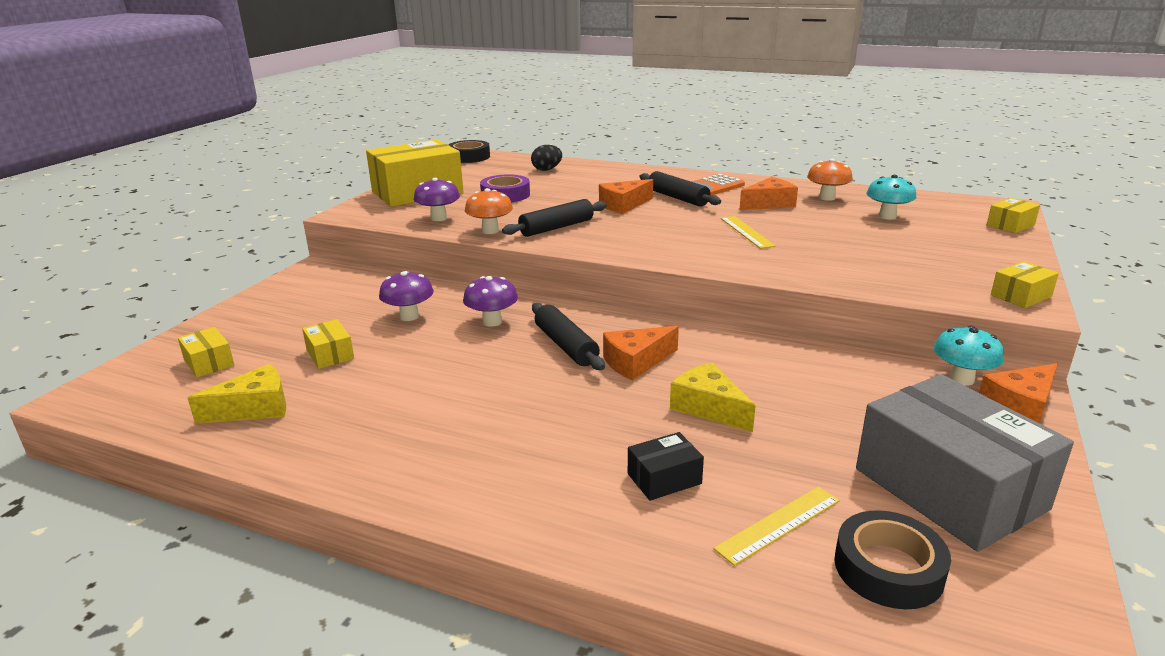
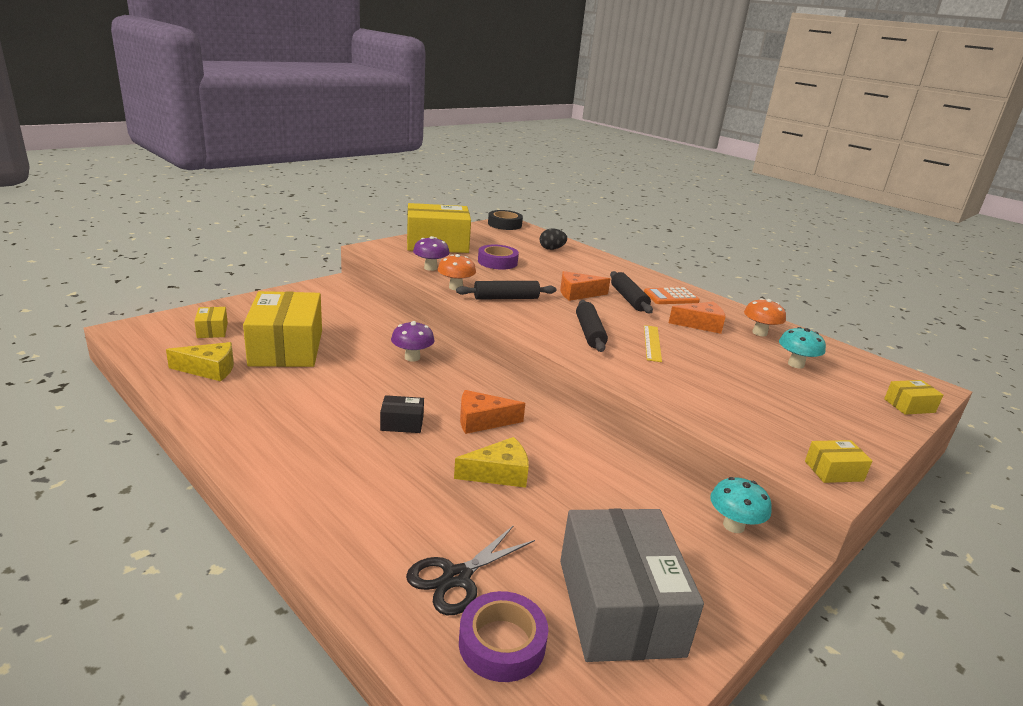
camera: 20 degrees right, 0 degrees up
(330, 354) = (286, 348): yellow box -> yellow box, size x2.33
(409, 316) = (361, 336): purple mushroom -> none
(566, 346) = (445, 392): black rolling pin -> black rolling pin (589, 333)
(664, 478) = (412, 513): black box -> black box (402, 423)
(708, 407) = (499, 473): yellow cheese -> yellow cheese turned 90 degrees clockwise
(778, 524) = (457, 577): yellow ruler -> black scissors
(888, 568) = (502, 643): black tape -> purple tape
(1020, 406) = (761, 566): orange cheese -> none

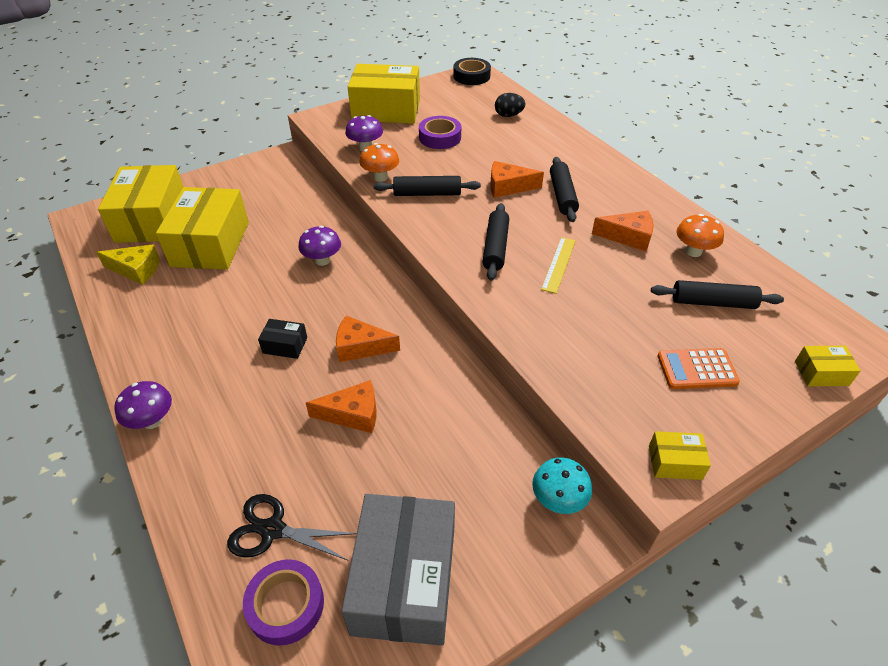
camera: 15 degrees right, 20 degrees up
(212, 330) = (152, 219): yellow box -> yellow box, size x2.33
(276, 493) = (152, 421): none -> purple mushroom
(457, 577) = (272, 530): black scissors -> black scissors turned 45 degrees clockwise
(499, 473) = (353, 414): yellow cheese -> orange cheese
(671, 297) = (613, 192): orange calculator -> orange calculator (697, 369)
(796, 364) = (712, 302): turquoise mushroom -> black rolling pin

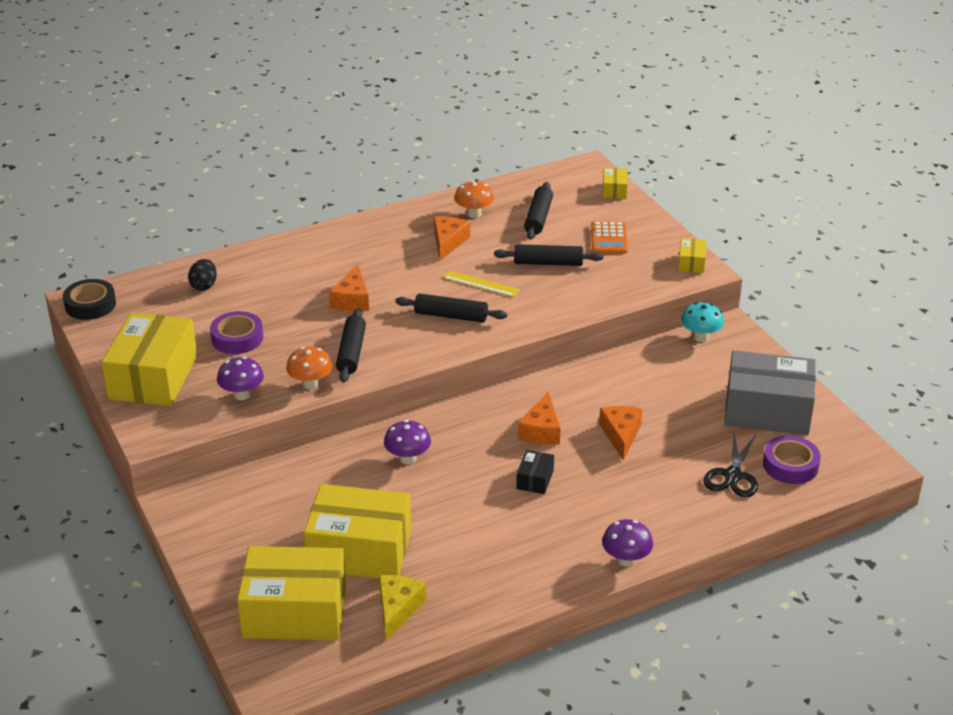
camera: 85 degrees left, 10 degrees down
(562, 195) = (375, 269): black rolling pin -> black rolling pin (548, 263)

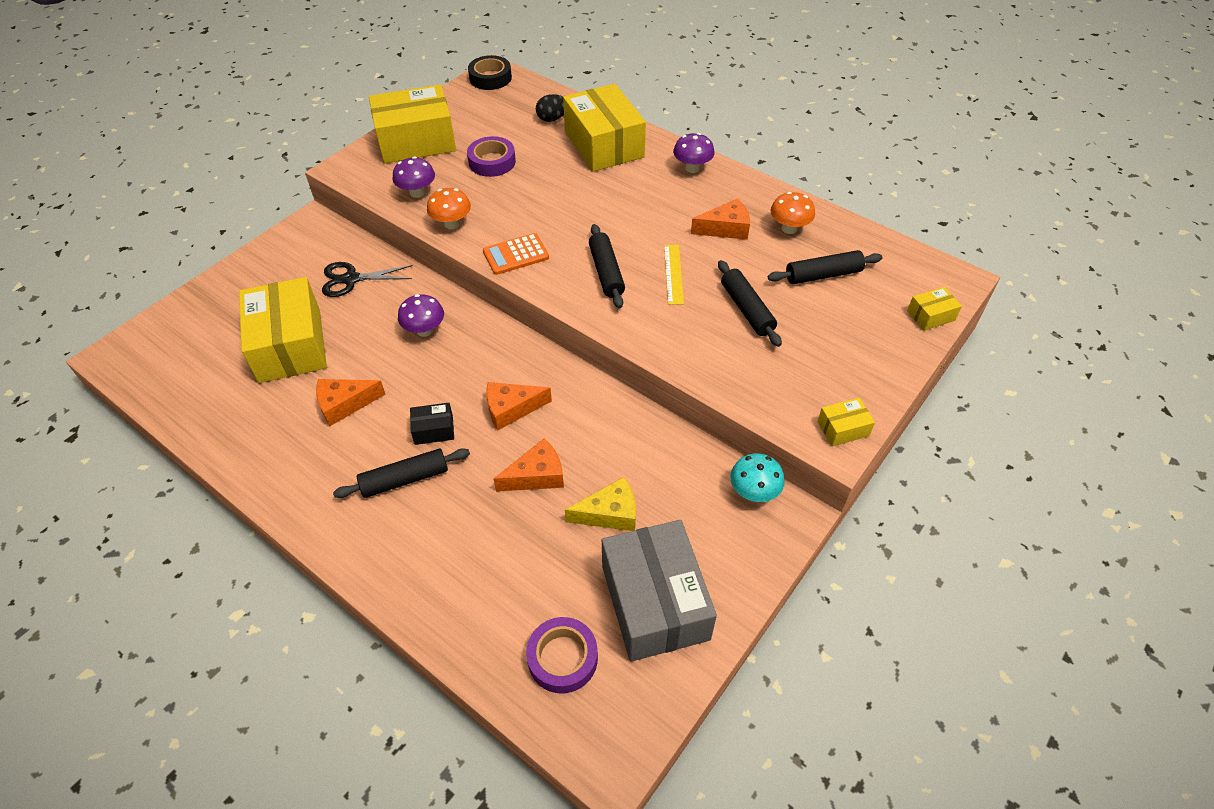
camera: 65 degrees right, 15 degrees up
(295, 612) = (203, 335): yellow box -> yellow box (604, 144)
(351, 352) = (510, 231): black rolling pin -> black rolling pin (405, 479)
(352, 299) = (589, 203): orange cheese -> orange cheese (345, 404)
(397, 609) = (222, 397): yellow cheese -> yellow cheese (610, 513)
(609, 238) = (831, 342): orange calculator -> orange calculator (516, 255)
(626, 560) = (339, 545): purple mushroom -> purple mushroom (692, 168)
(733, 475) = (517, 602): black scissors -> black scissors (351, 279)

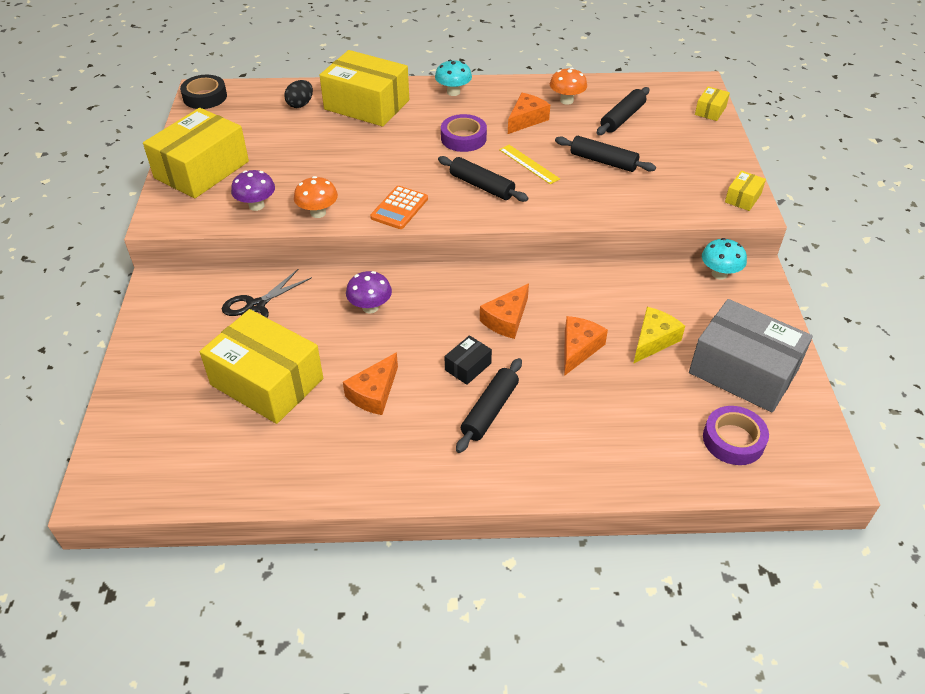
camera: 40 degrees left, 5 degrees down
(492, 162) = (291, 155): purple tape -> purple tape (463, 138)
(692, 168) = (453, 92): purple mushroom -> turquoise mushroom

